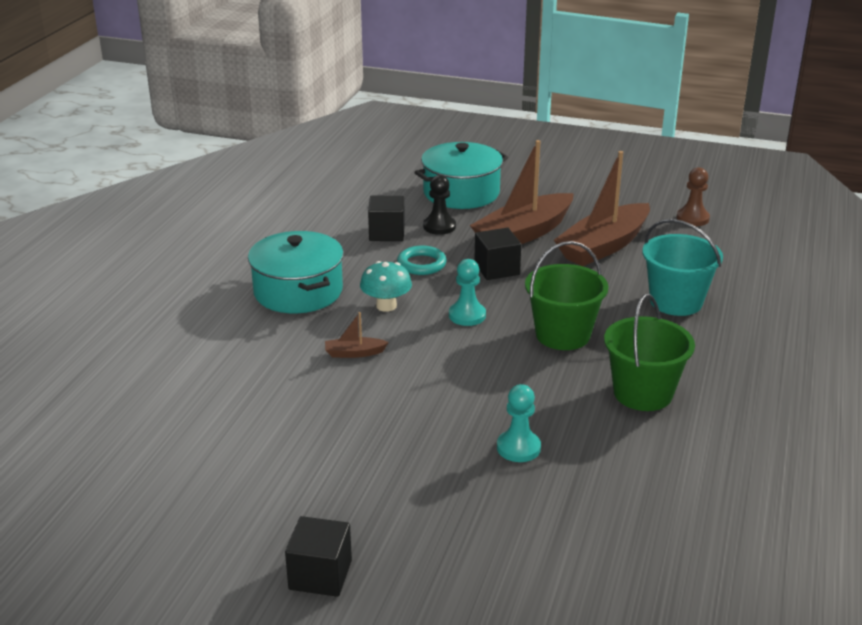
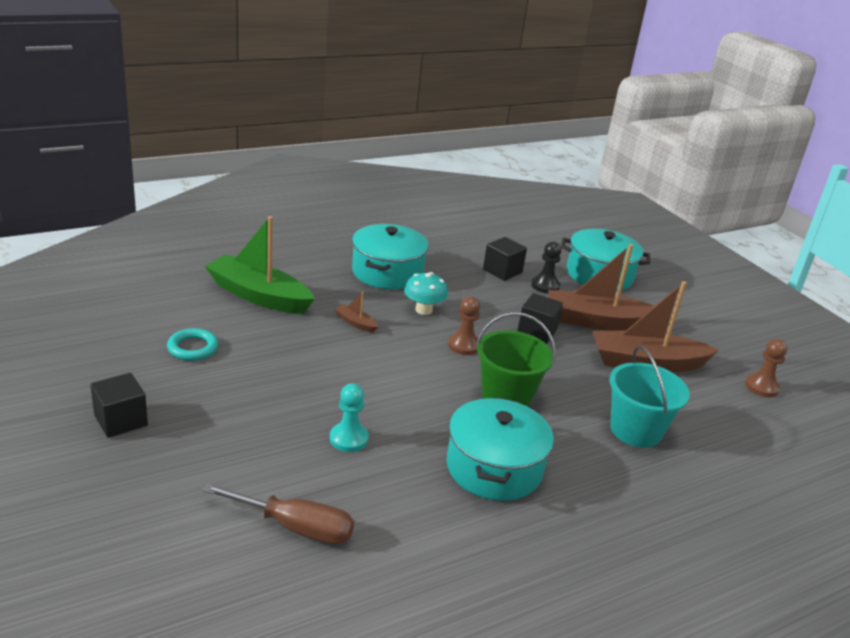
camera: 40 degrees right, 0 degrees up
(226, 385) = (259, 296): none -> green boat
(421, 264) = (491, 300): turquoise ring -> turquoise ring (193, 348)
(467, 315) = (464, 345): turquoise pawn -> brown pawn
(600, 539) = (295, 527): none -> brown screwdriver
(643, 393) = (494, 468): green bucket -> turquoise pot

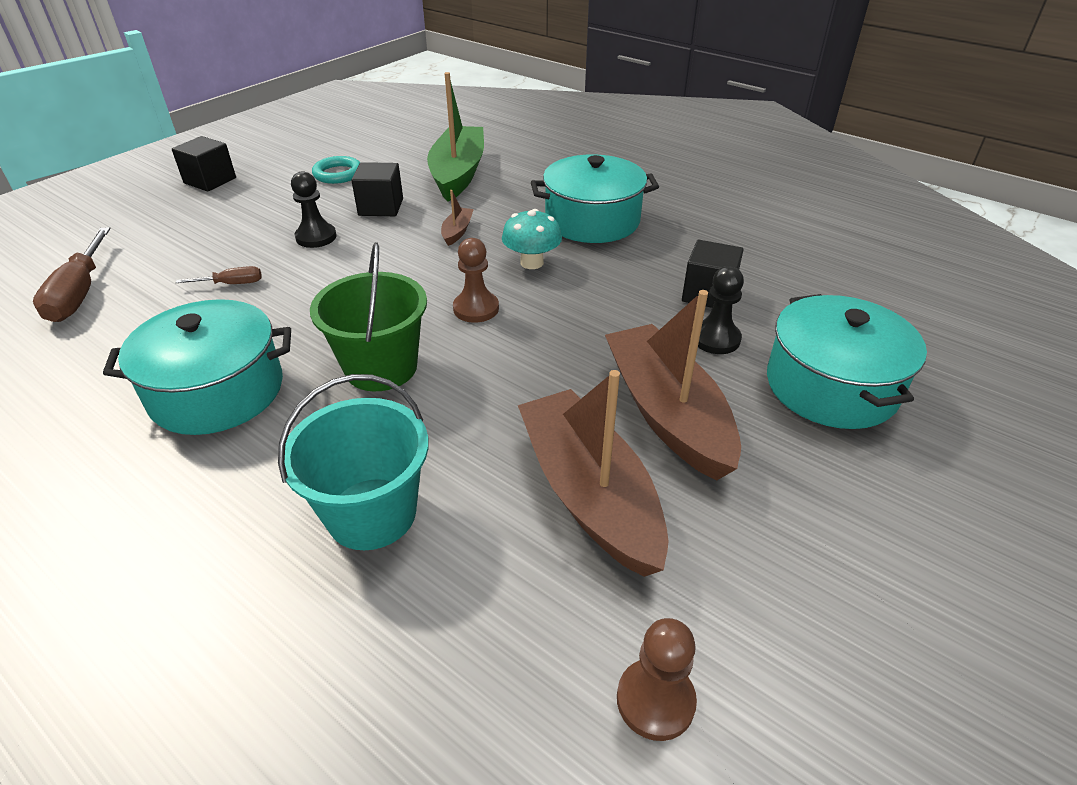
camera: 70 degrees right, 10 degrees up
(305, 384) = (316, 237): none -> black pawn
(349, 439) = (232, 284): turquoise pawn -> brown screwdriver
(537, 331) = (572, 358): black cube -> black cube (381, 207)

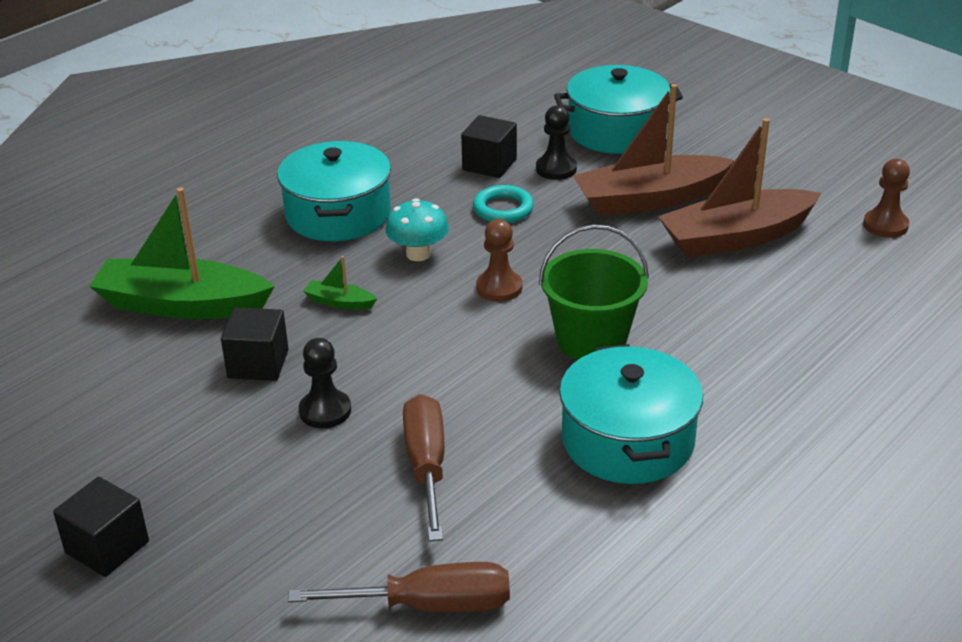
camera: 85 degrees left, 5 degrees down
(232, 284) = (426, 466): brown screwdriver -> brown screwdriver, size x1.95
(338, 174) = (139, 411): turquoise ring -> turquoise ring (503, 209)
(371, 513) = (769, 332): turquoise bucket -> none
(457, 231) = (339, 302): brown boat -> green boat

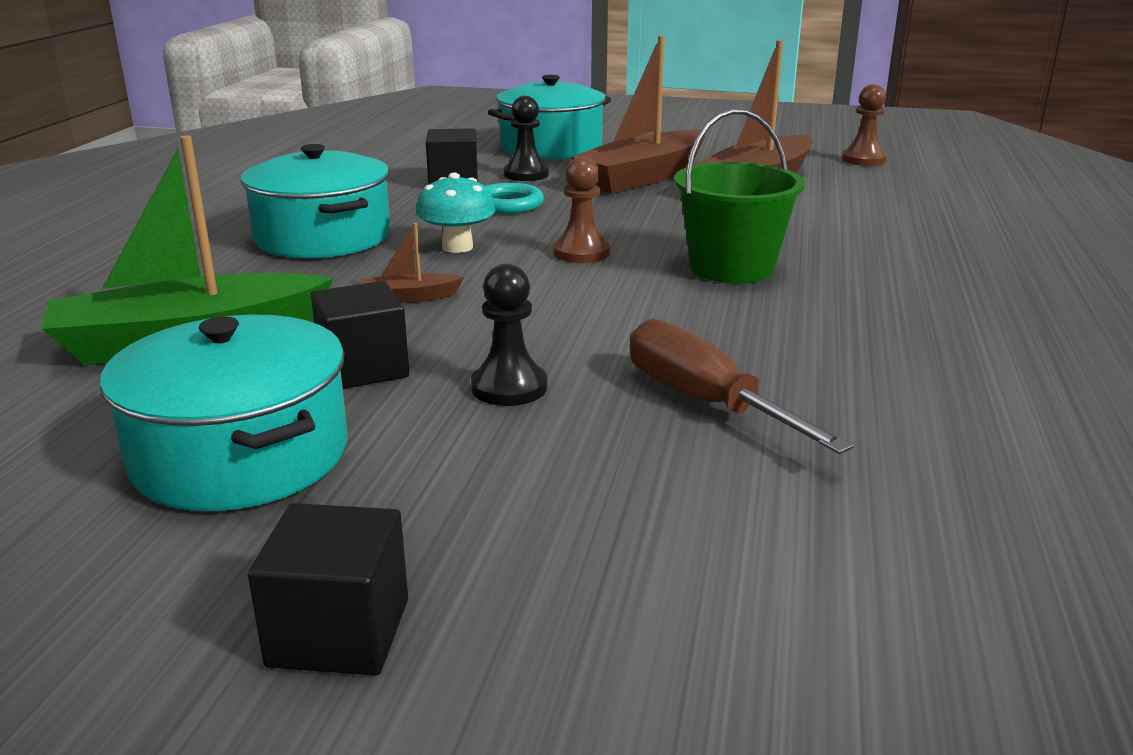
camera: 30 degrees left, 10 degrees down
(339, 302) = (409, 297): green boat -> brown boat
(429, 605) = (908, 533): brown screwdriver -> none
(628, 440) = (884, 326): turquoise pot -> turquoise pot (240, 455)

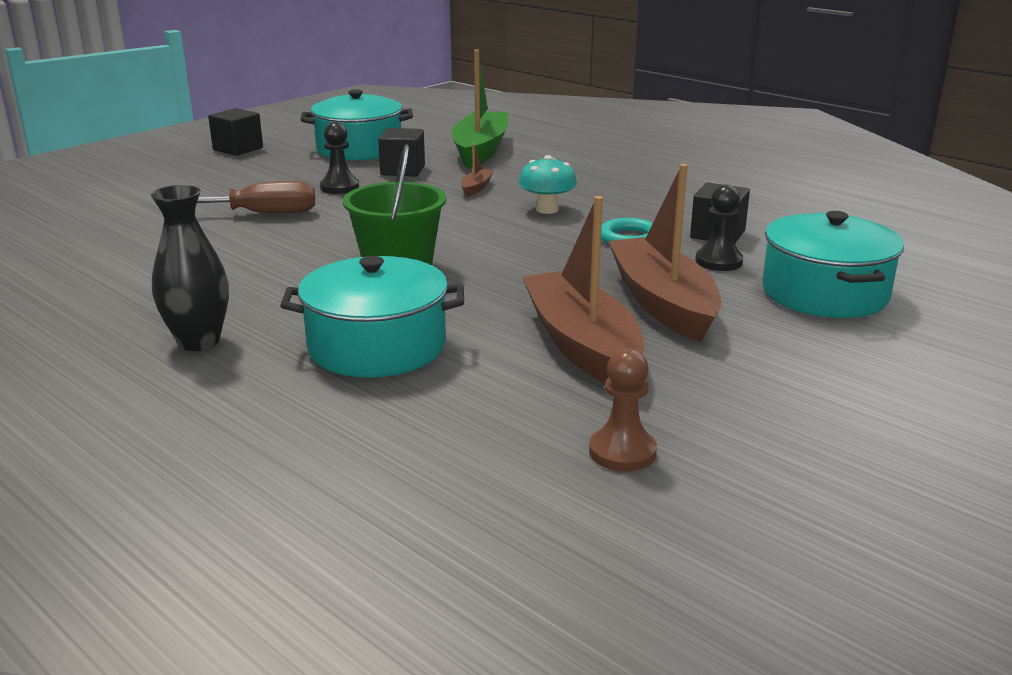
camera: 120 degrees right, 0 degrees up
(323, 237) = (610, 184): turquoise pot -> turquoise pot (377, 346)
(581, 253) = (490, 236): brown pawn -> none
(1029, 293) = (199, 341): none -> black vase

